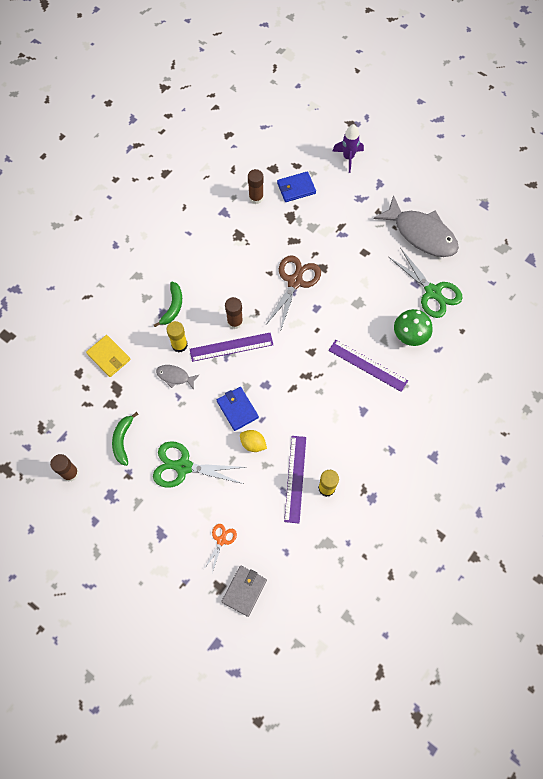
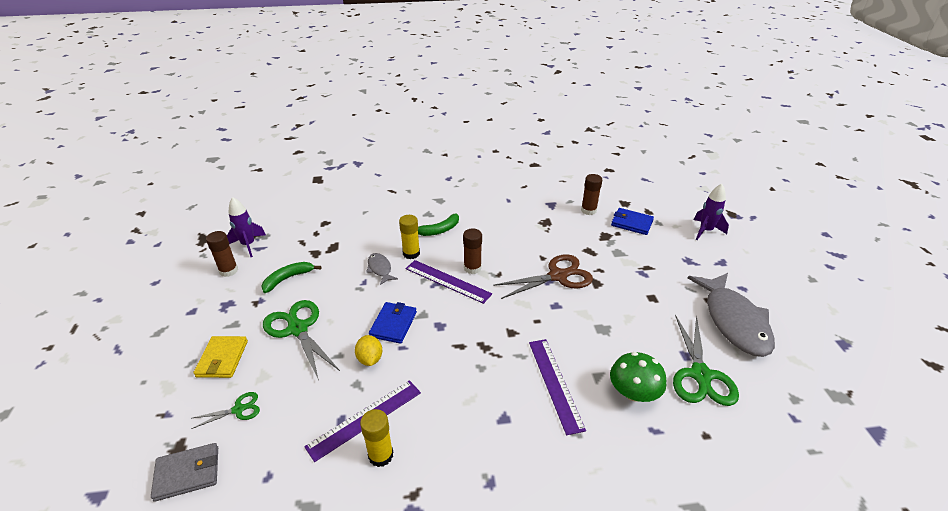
camera: 45 degrees right, 30 degrees down
(50, 442) = (248, 245): none -> purple rocket
(109, 357) = (355, 228): yellow wallet -> yellow wallet (222, 359)
(221, 540) = (238, 409): orange scissors -> green scissors

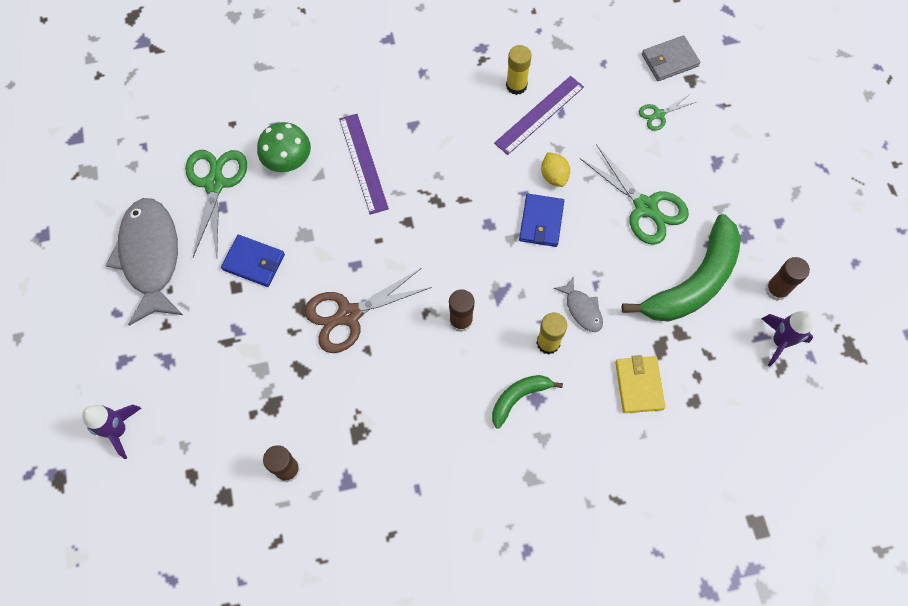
camera: 175 degrees right, 30 degrees up
(222, 359) = (705, 164): yellow wallet -> yellow wallet (639, 385)
(288, 279) = (693, 282): green banana -> green banana, size x1.96
(447, 281) = (490, 294): purple ruler -> none
(631, 223) = (226, 440): blue wallet -> blue wallet (254, 262)

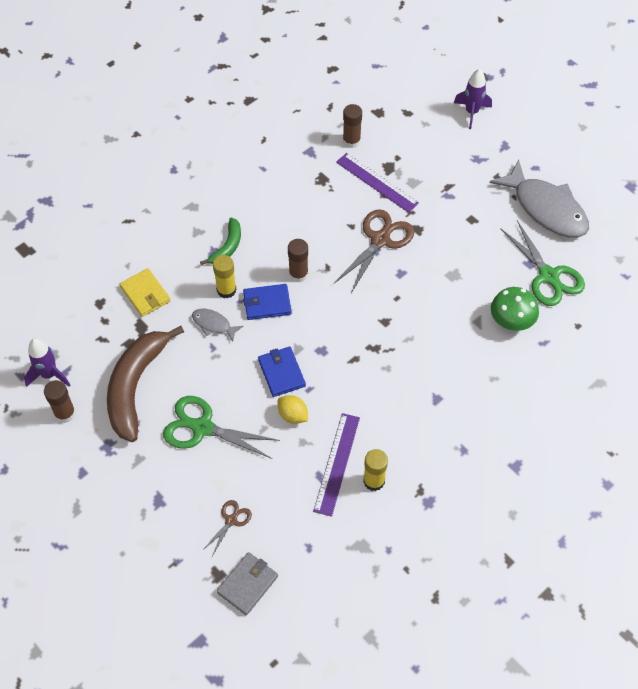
camera: 150 degrees right, 10 degrees down
(254, 262) = (473, 240): blue wallet -> blue wallet (267, 303)
(363, 163) = (452, 347): purple ruler -> purple ruler (376, 182)
(659, 114) = (231, 520): green scissors -> brown scissors
(693, 282) = (136, 386): green banana -> brown banana

